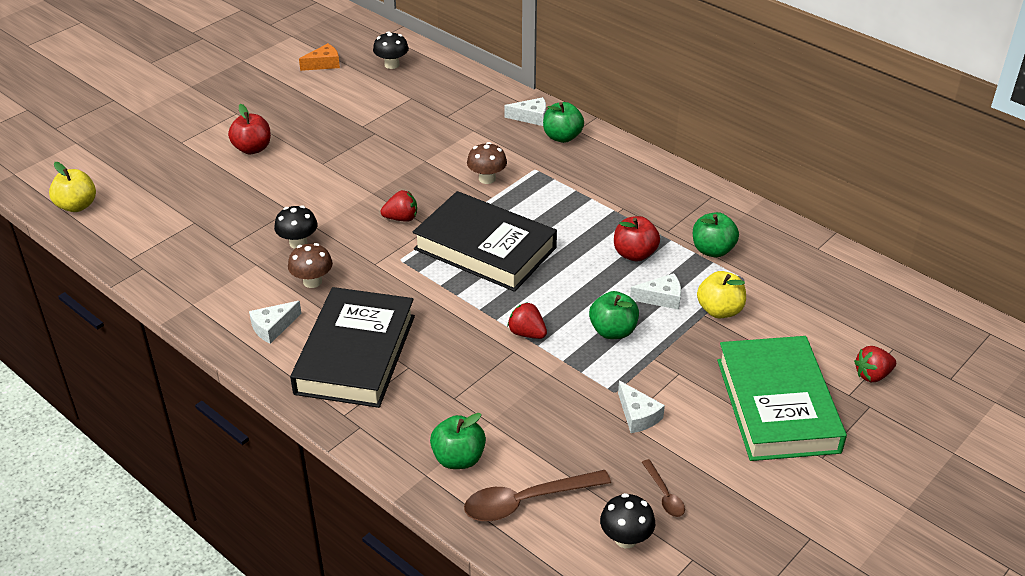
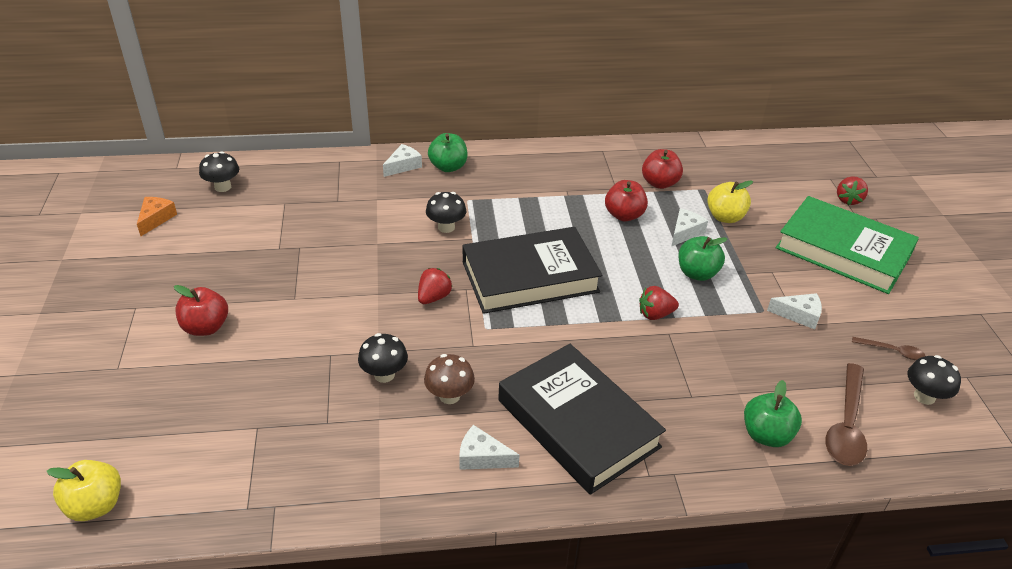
camera: 50 degrees left, 0 degrees up
(273, 327) = (482, 457): white cheese -> white cheese turned 105 degrees clockwise
(487, 178) = (446, 227): brown mushroom -> black mushroom
(712, 250) = (659, 183): green apple -> red apple

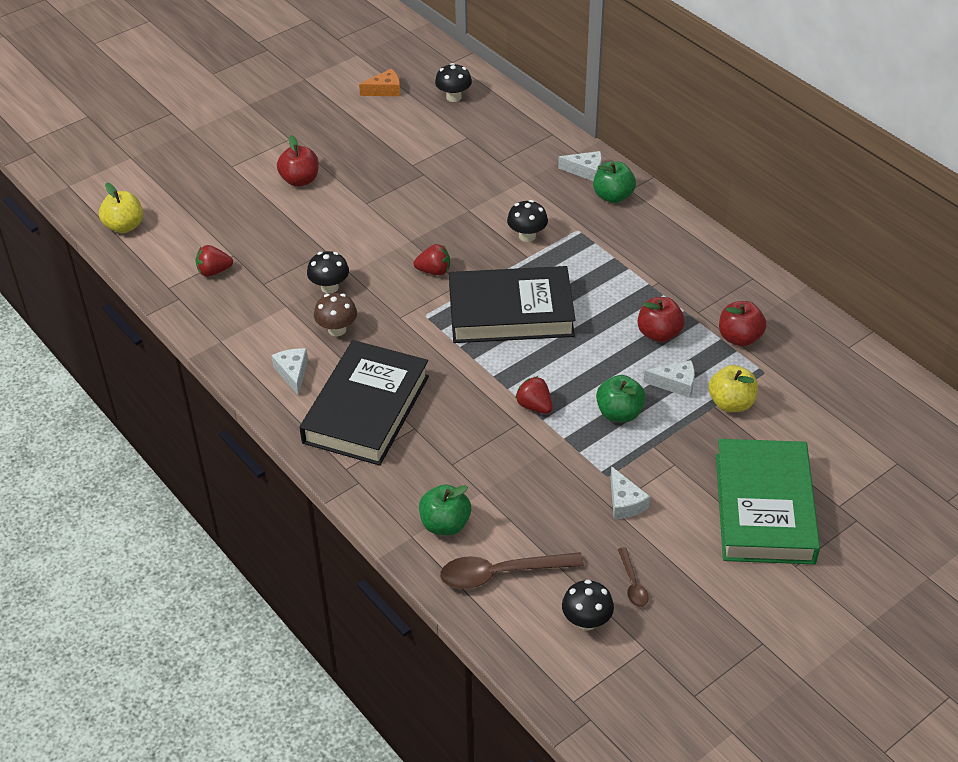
camera: 60 degrees right, 5 degrees up
(530, 277) = (511, 312): black book -> black book turned 45 degrees counterclockwise
(848, 200) = (868, 488): red strawberry -> red strawberry (214, 271)

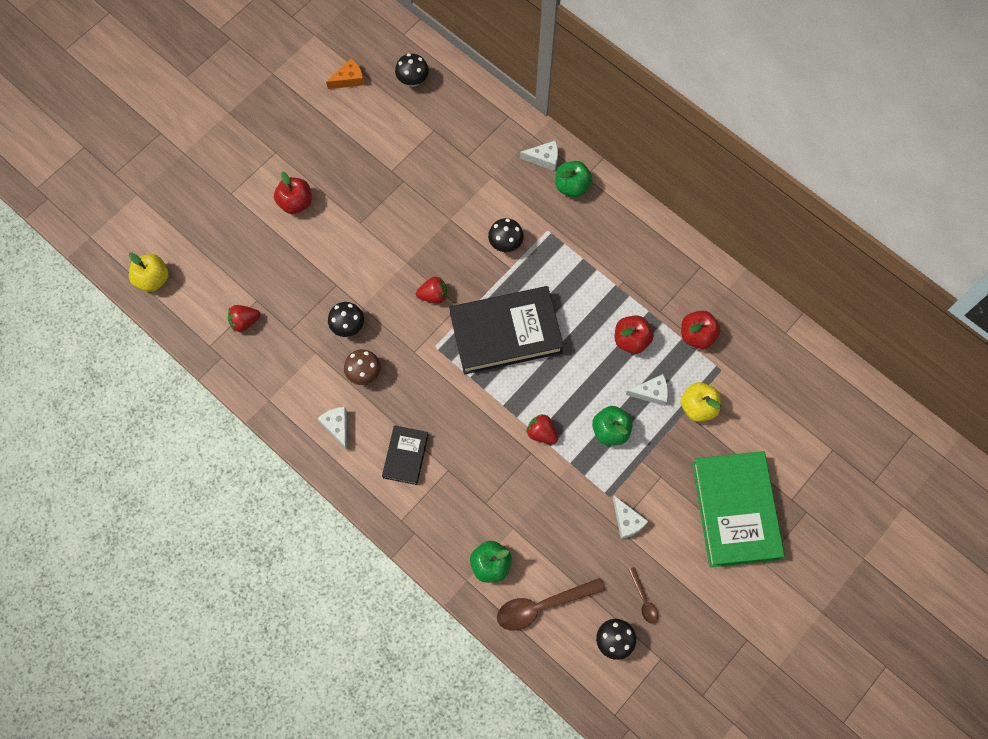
camera: 10 degrees left, 25 degrees up
(366, 409) = (405, 456): black book -> black book, size x0.51

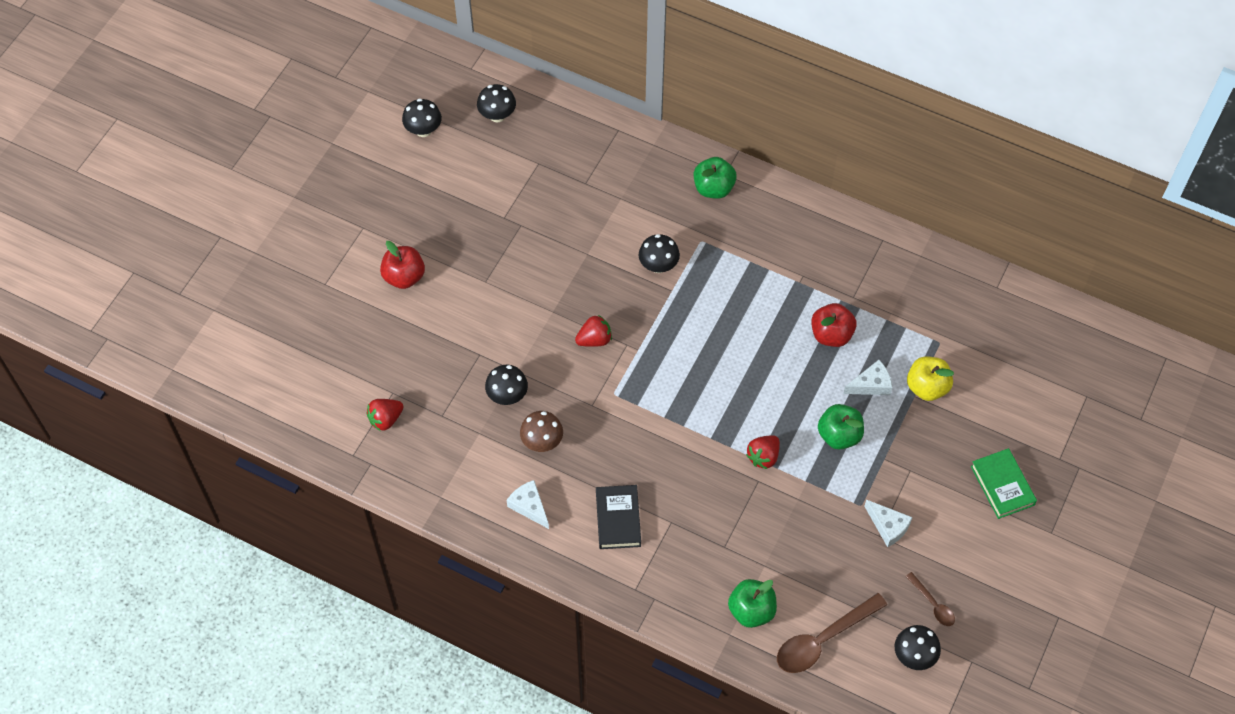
camera: 15 degrees left, 10 degrees down
(153, 279) = (262, 398): yellow apple -> none
(349, 79) = (423, 130): orange cheese -> black mushroom
(506, 333) = (689, 360): black book -> none
(541, 433) = (763, 457): red strawberry -> red strawberry turned 75 degrees counterclockwise
(544, 158) = (672, 166): white cheese -> none
(697, 335) = (902, 312): red apple -> none
(735, 510) = (1002, 485): green book -> green book, size x0.51

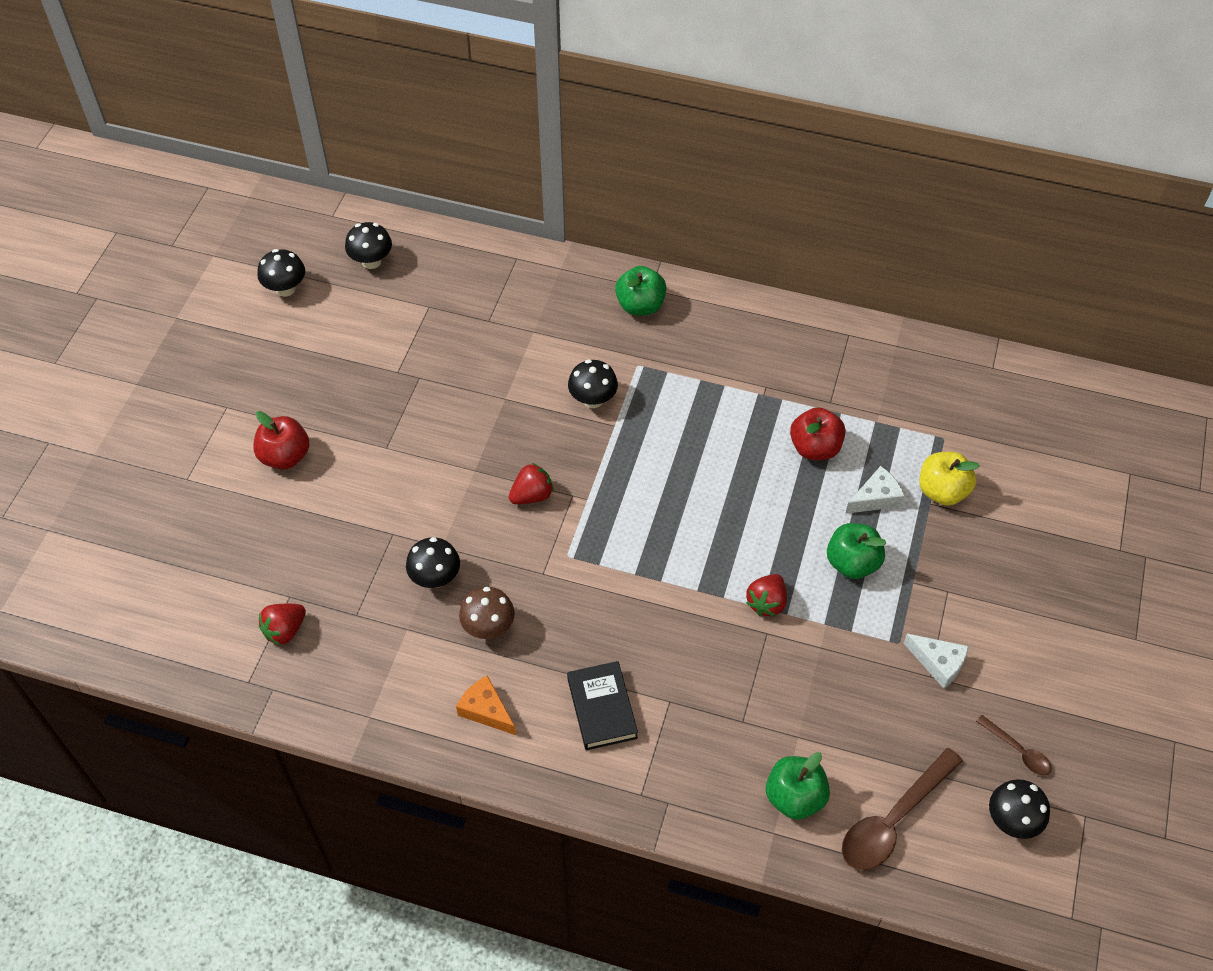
camera: 10 degrees left, 5 degrees down
(529, 506) = (486, 710): white cheese -> orange cheese
(1002, 485) = (1062, 592): green book -> none

